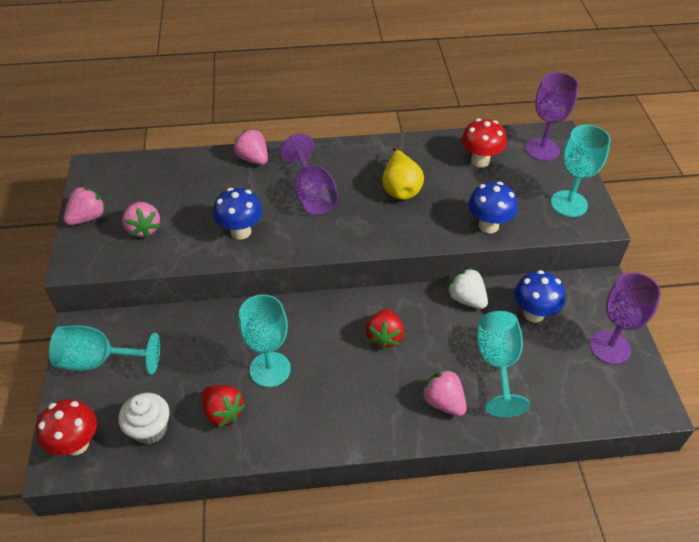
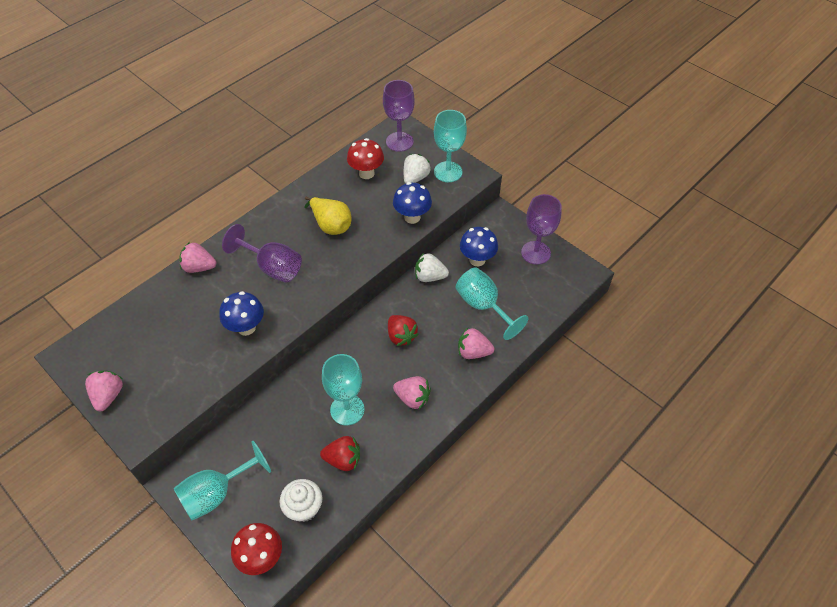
camera: 40 degrees left, 5 degrees up
(143, 229) = (166, 374): pink strawberry -> pink strawberry (412, 398)
(527, 191) = (415, 178): none -> white strawberry

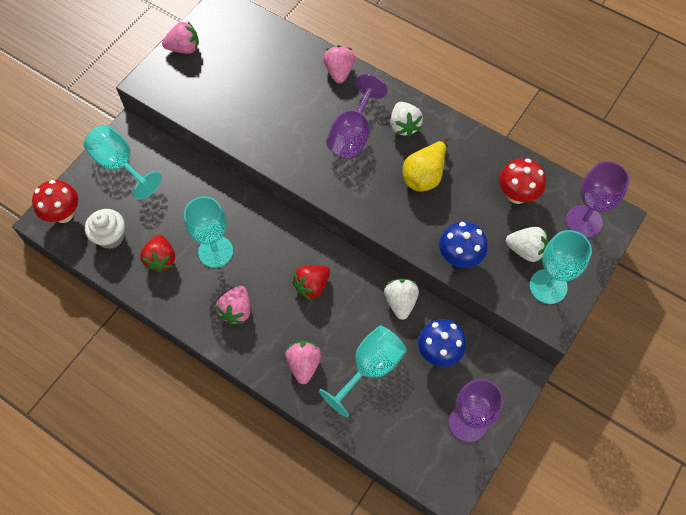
camera: 80 degrees right, 10 degrees up
(246, 327) = (273, 132): blue mushroom -> none
(277, 230) = (404, 126): none -> white strawberry

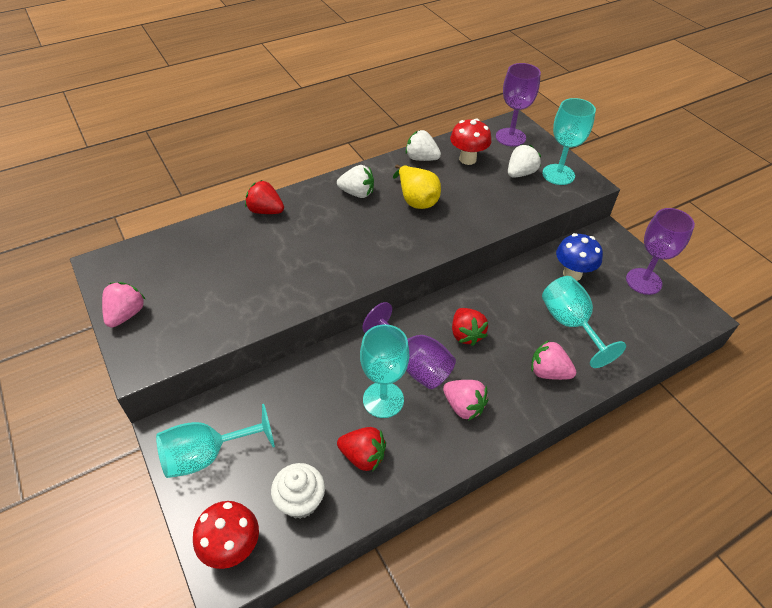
camera: 65 degrees left, 15 degrees down
(339, 72) = (265, 211): pink strawberry -> red strawberry
(353, 134) = (341, 227): purple goblet -> purple goblet (415, 364)
(400, 302) = (513, 279): white strawberry -> white strawberry (421, 158)
(459, 257) = (508, 210): blue mushroom -> none

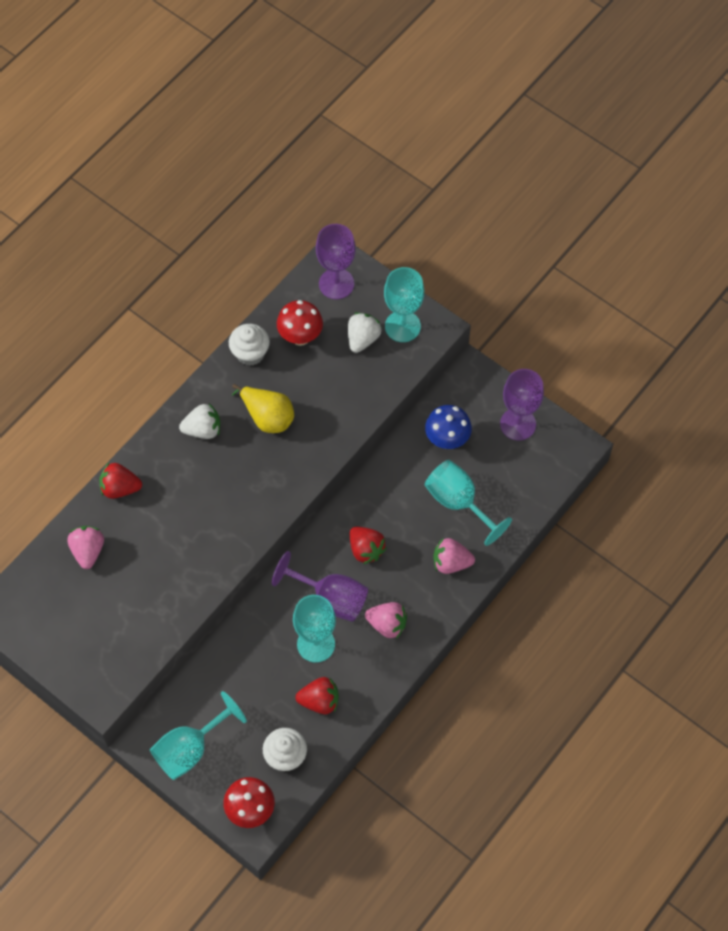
camera: 20 degrees left, 15 degrees up
(126, 314) = (57, 656): pink strawberry -> pink strawberry (88, 551)
(421, 158) = (250, 353): white strawberry -> white cupcake

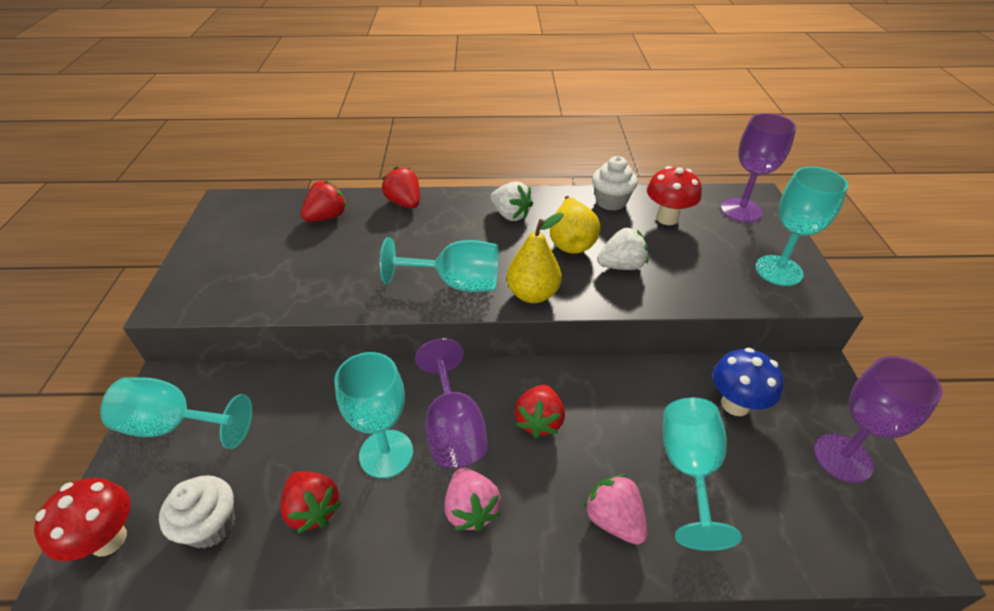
camera: 50 degrees right, 20 degrees down
(88, 551) = (327, 217): pink strawberry -> red strawberry
(242, 516) = (456, 283): none -> turquoise goblet
(293, 480) = (533, 294): none -> yellow pear
(362, 339) = (725, 253): white strawberry -> white strawberry (621, 266)

